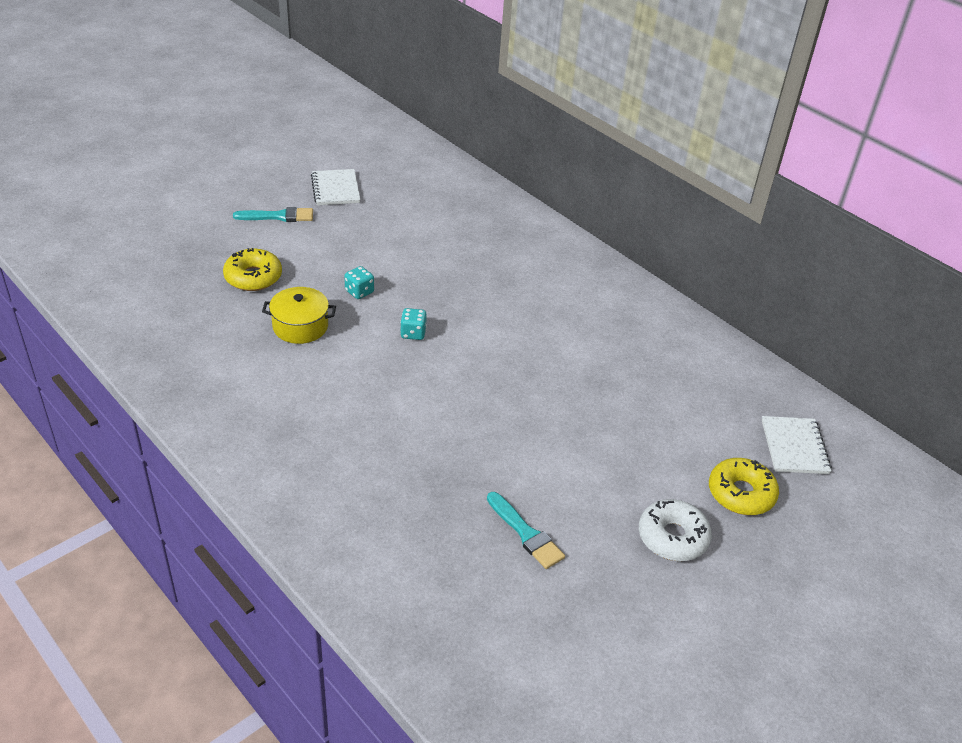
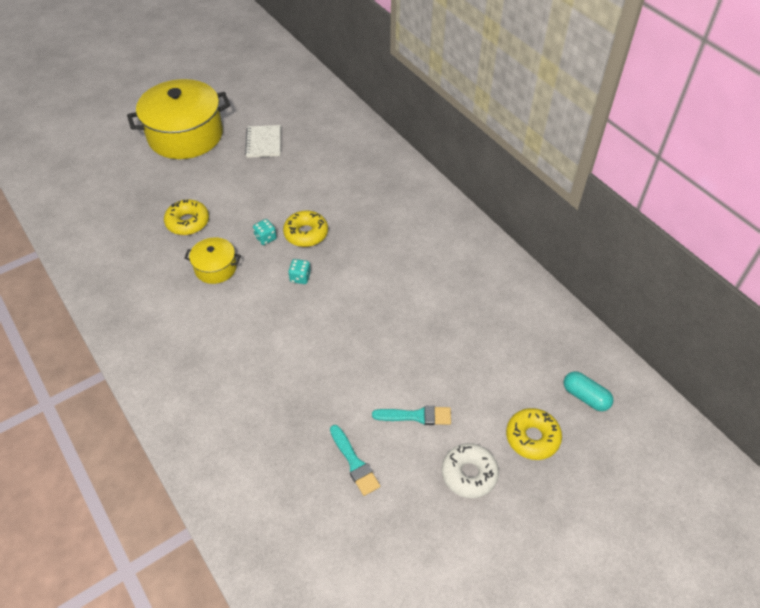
camera: 10 degrees right, 10 degrees up
(231, 182) = (185, 135): none -> yellow pot
(278, 216) = (216, 167): turquoise brush -> turquoise brush (416, 416)
(410, 285) = (306, 233): none -> yellow donut
(794, 447) = (585, 397): white notebook -> turquoise capsule

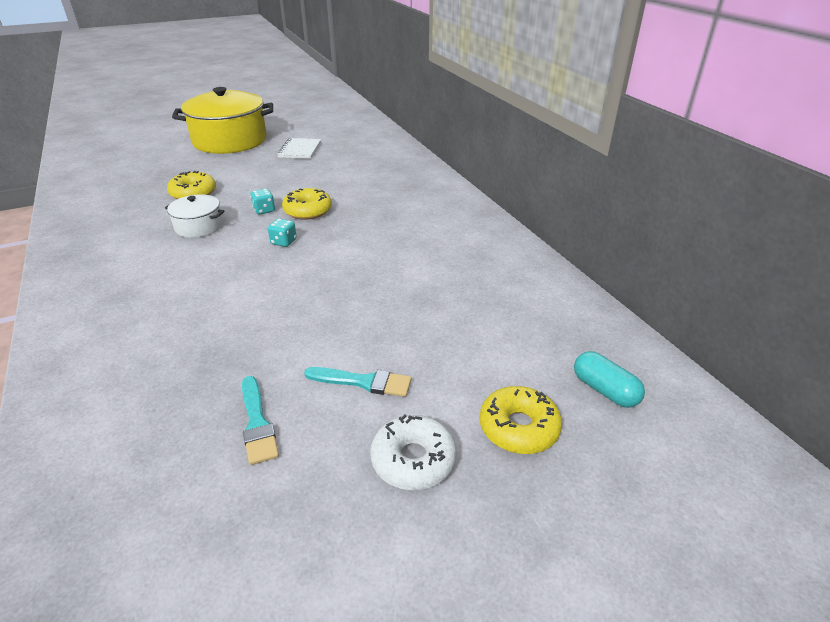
camera: 10 degrees right, 15 degrees down
(215, 268) = (199, 226): yellow pot -> white pot

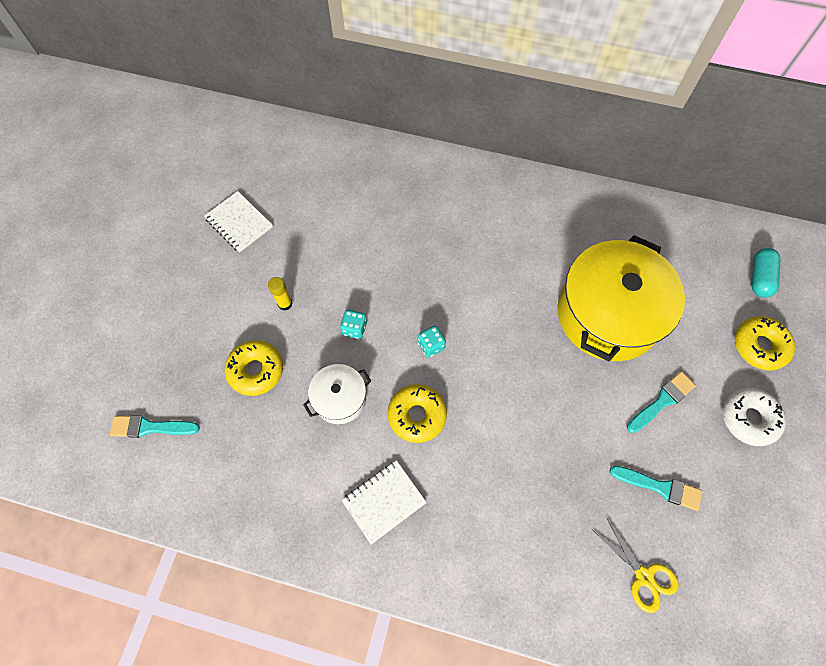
camera: 50 degrees left, 30 degrees up
(120, 180) = (150, 427): none -> turquoise brush
(121, 276) = (384, 501): none -> white notebook
(135, 457) = (644, 576): none -> yellow scissors
(230, 141) = (142, 271): yellow pot -> yellow pot (608, 314)
(256, 183) = (285, 303): none -> yellow glue stick
(308, 211) = (388, 295): yellow donut -> yellow donut (417, 415)
(604, 390) = (759, 278): turquoise capsule -> turquoise capsule turned 75 degrees counterclockwise

